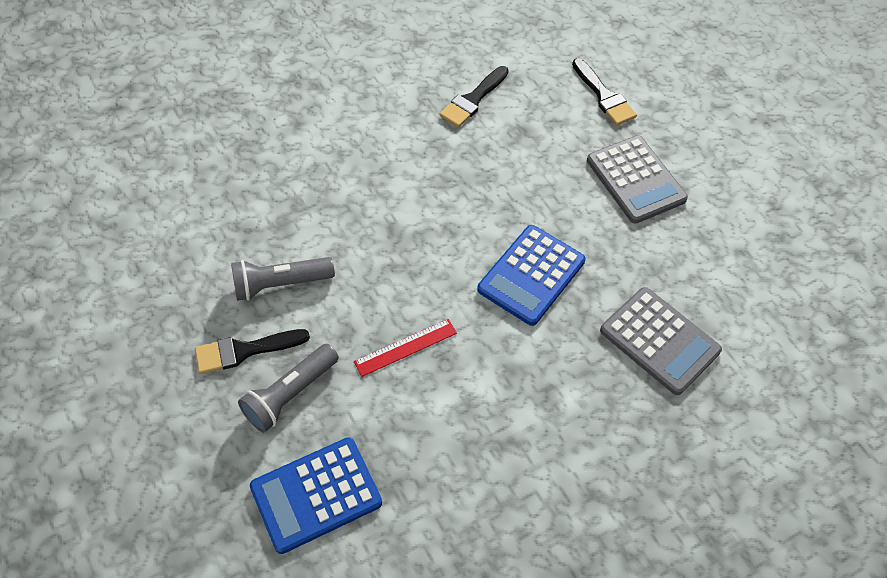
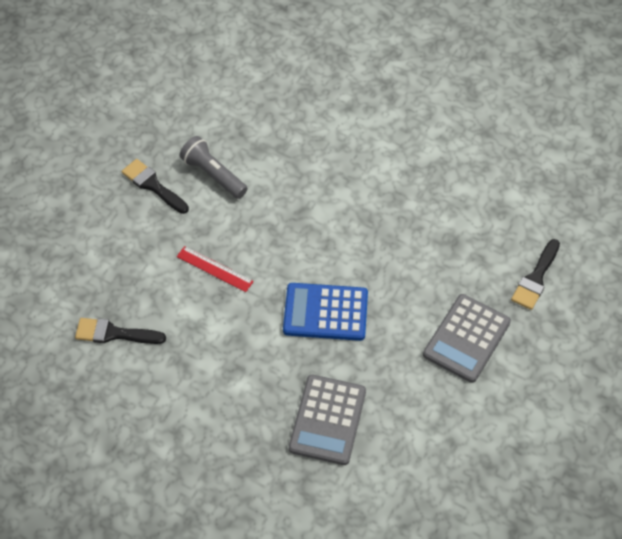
camera: 60 degrees right, 0 degrees up
(290, 394) = (139, 226): grey flashlight -> none
(316, 494) = (81, 278): blue calculator -> none
(473, 100) = (458, 196): black brush -> black brush (114, 333)

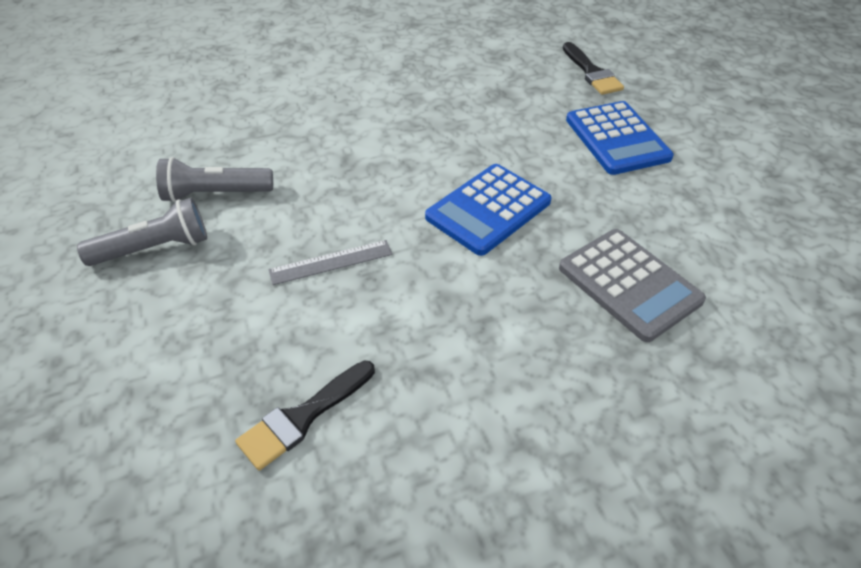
camera: 50 degrees left, 10 degrees down
(153, 185) = (154, 248): black brush -> grey flashlight
(214, 269) = (331, 262): red ruler -> grey ruler
(466, 338) = (616, 139): grey calculator -> blue calculator

